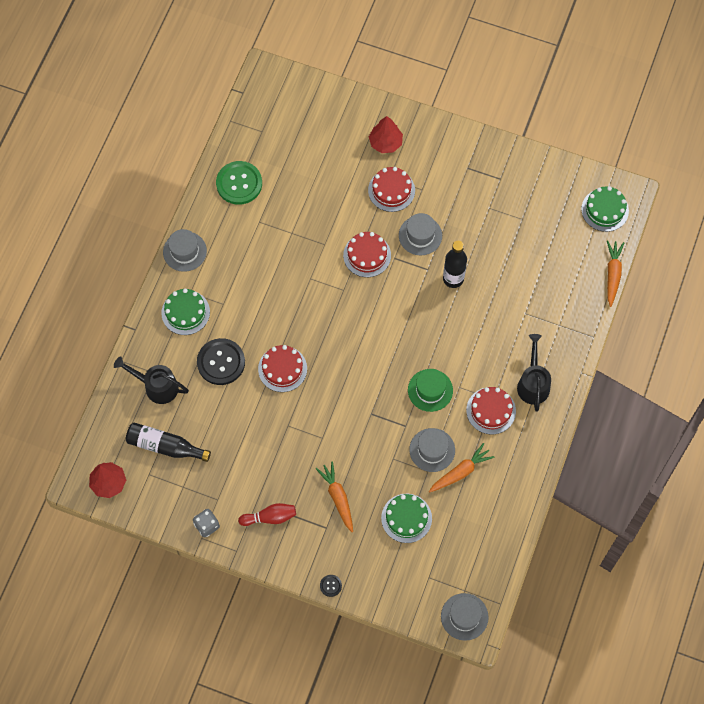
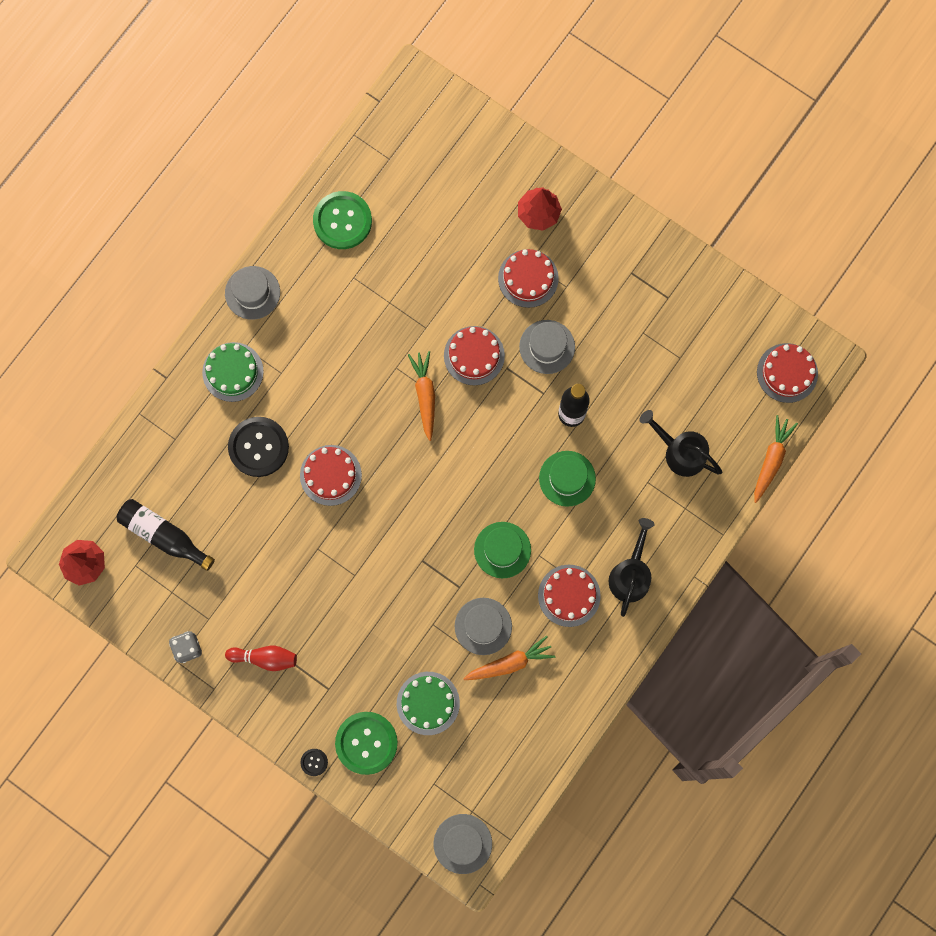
camera: 15 degrees right, 10 degrees up
(156, 386) = (173, 457): black watering can -> black watering can (679, 452)
(337, 497) = (352, 655): orange carrot -> orange carrot (425, 395)
(367, 560) = (366, 743): none -> green button
(464, 326) = (567, 478): none -> green hat
(605, 210) = (787, 373): green cake -> red cake

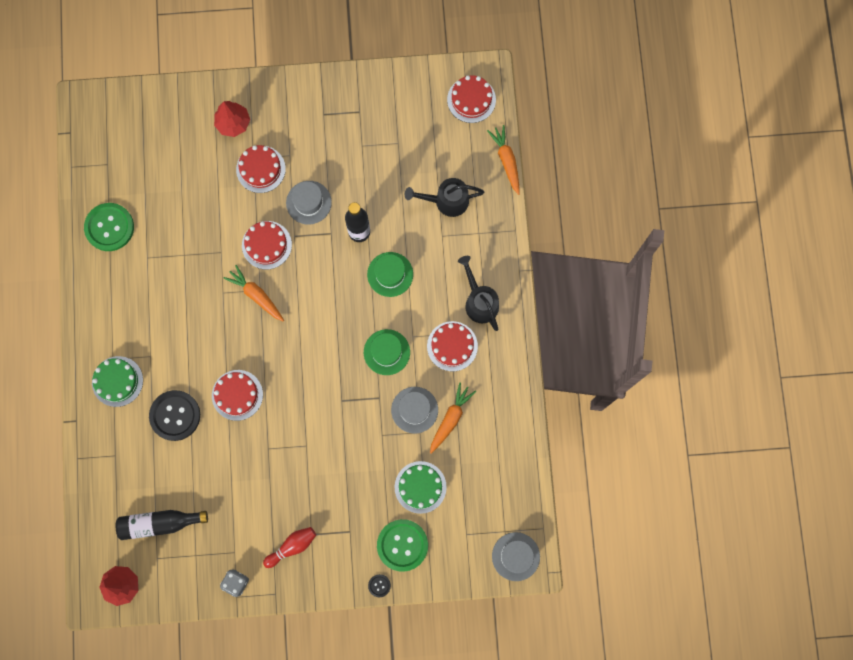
camera: 40 degrees left, 0 degrees up
(252, 293) = (88, 320): grey hat -> none

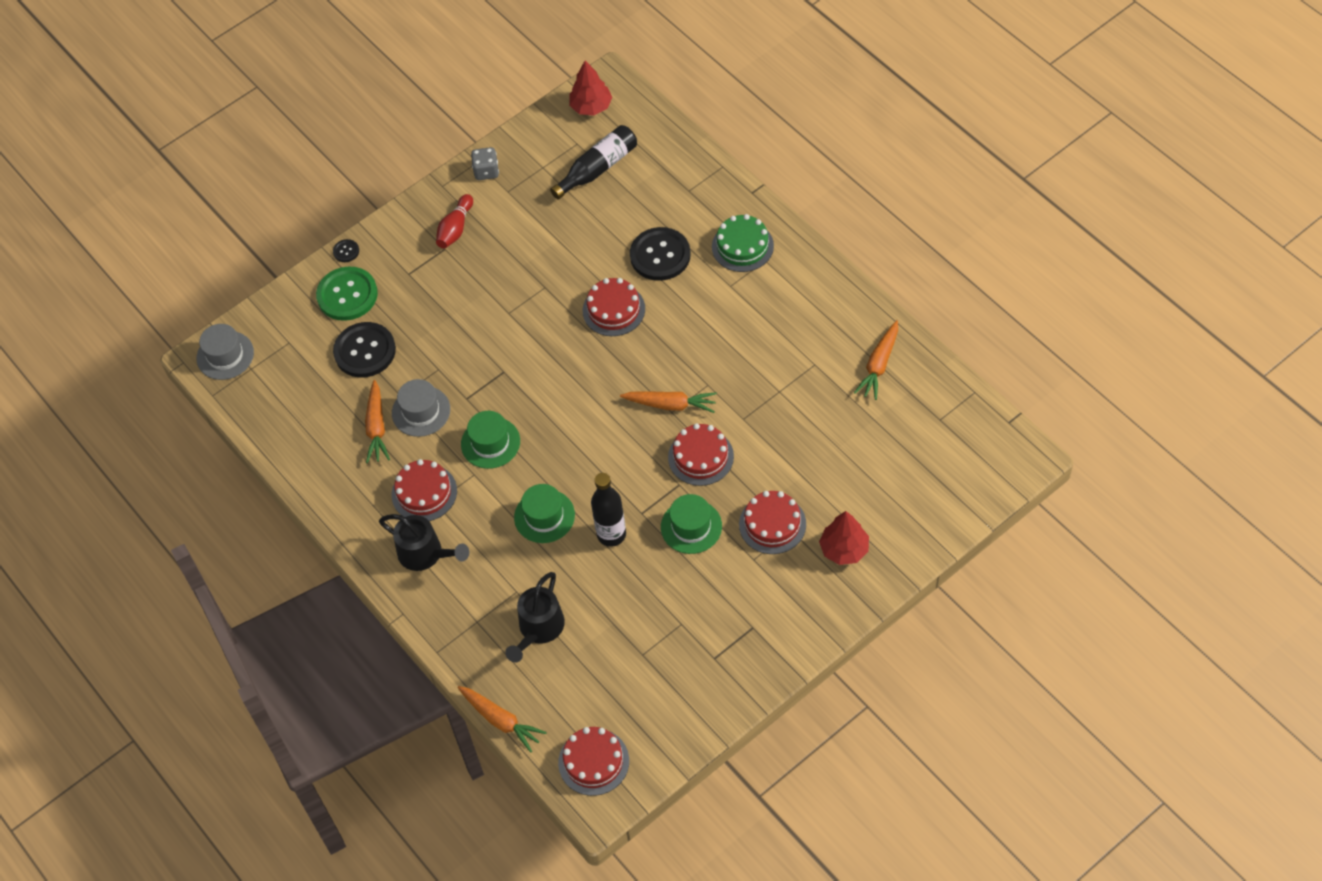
camera: 150 degrees right, 20 degrees down
(109, 227) = (879, 365): green button -> orange carrot
(308, 202) = (691, 526): grey hat -> green hat
(420, 487) = (365, 351): green cake -> black button
(446, 201) = (538, 630): black watering can -> black watering can turned 150 degrees clockwise

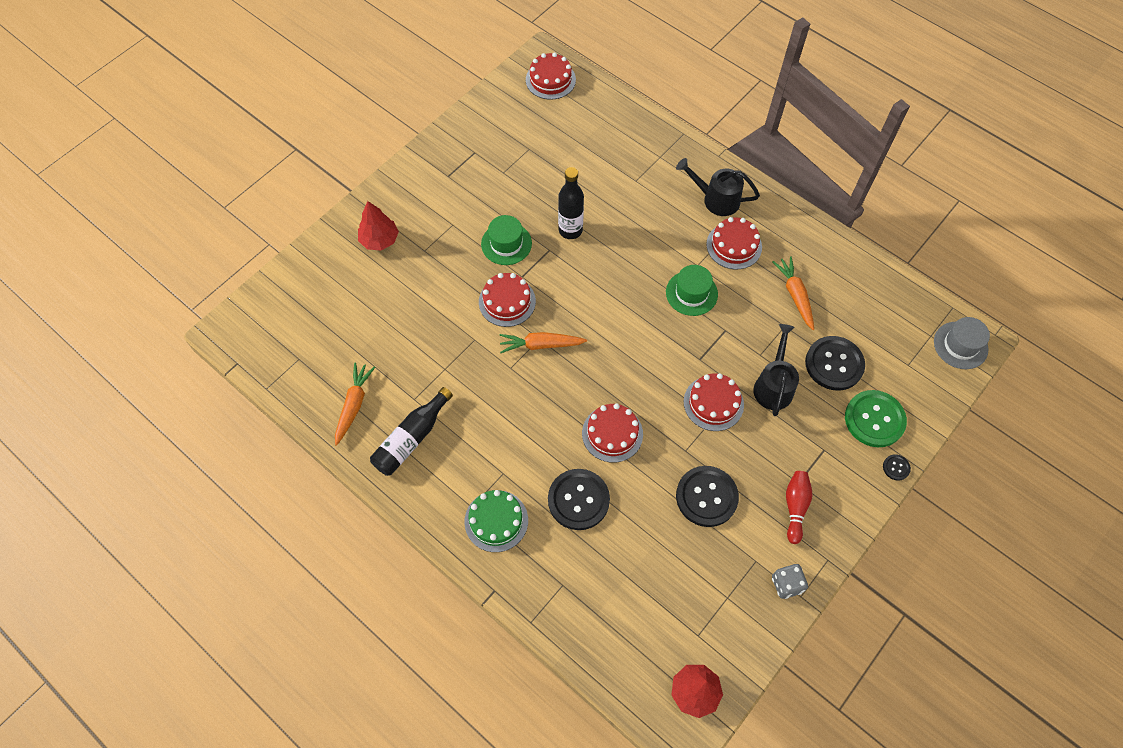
camera: 165 degrees right, 5 degrees up
(421, 411) = (761, 314): grey hat -> none
(501, 720) = (622, 96): orange carrot -> none
(536, 245) = (706, 497): none -> black button
(538, 630) = (611, 156): black watering can -> black watering can (773, 385)
(544, 516) = (628, 238): green hat -> none
(598, 168) = (666, 603): black bottle -> black bottle (411, 438)
(772, 524) = (440, 253): red cake -> red cake (713, 403)

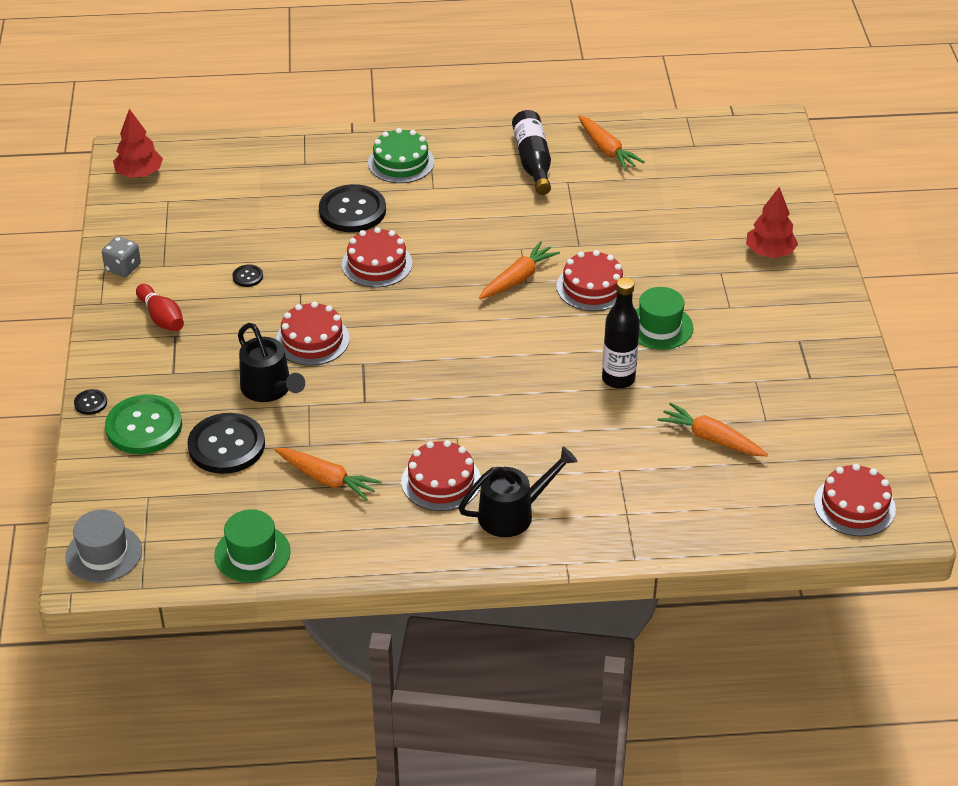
camera: 135 degrees right, 20 degrees down
(569, 160) = (711, 438): none -> orange carrot
(691, 293) = (433, 409): green hat -> green hat (252, 553)
(706, 497) = (247, 276): black button -> black button, size x0.44

